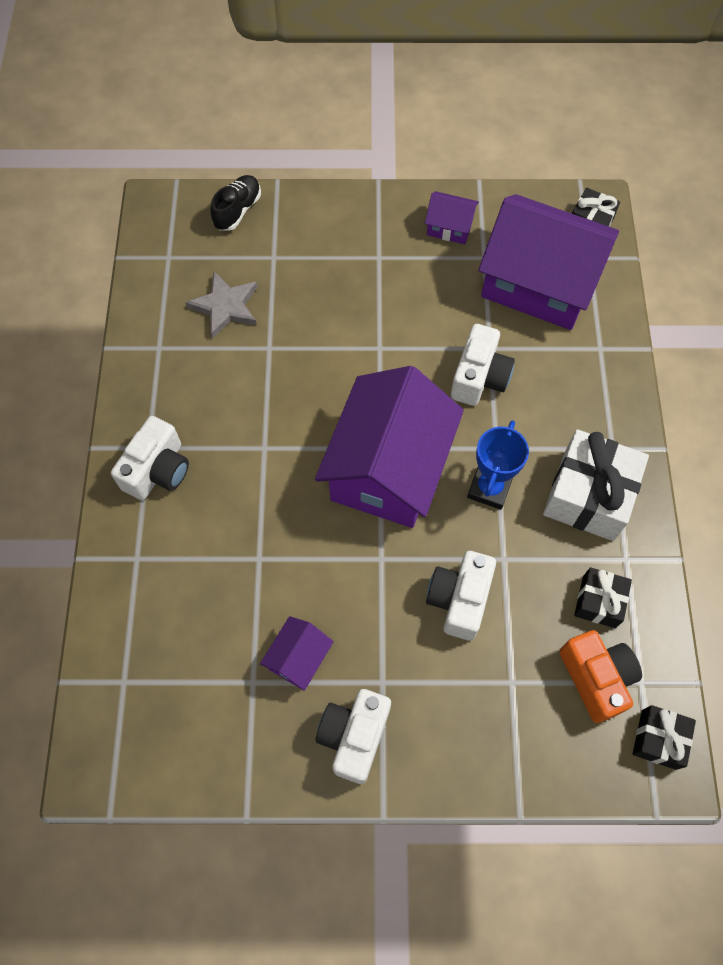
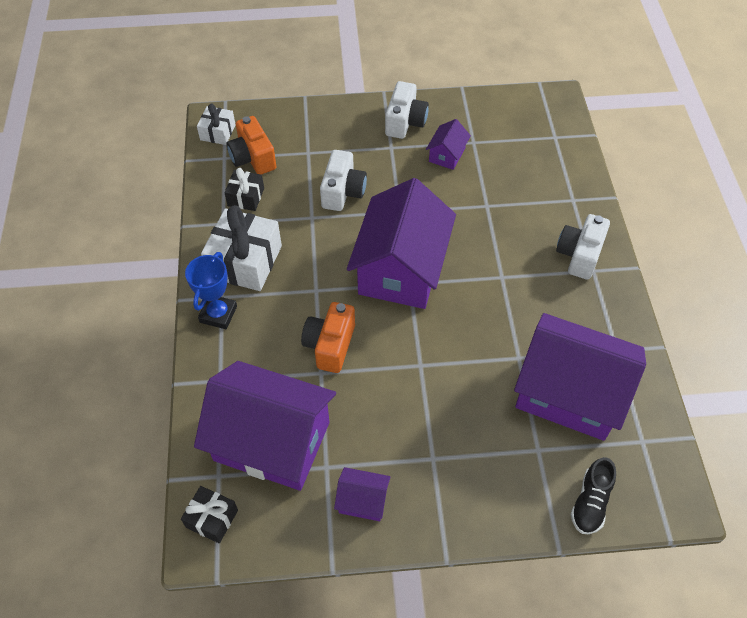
camera: 175 degrees right, 10 degrees down
(225, 307) = (569, 393): grey star -> purple house
(479, 377) = (330, 345): white camera -> orange camera
(489, 488) = (322, 261): blue trophy -> blue trophy (218, 314)
(658, 739) = (218, 132): black gift -> white gift

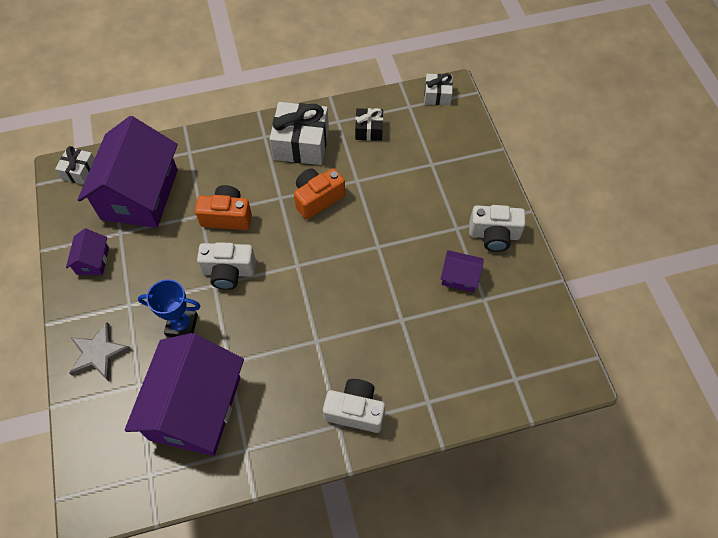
camera: 80 degrees right, 5 degrees up
(212, 518) = (80, 171): black gift -> white gift
(218, 314) = (247, 138): blue trophy -> blue trophy (182, 325)
(253, 158) = (414, 126): orange camera -> orange camera (317, 199)
(343, 192) = (391, 198): white camera -> white camera (229, 272)
(401, 269) = (312, 256): purple house -> none
(495, 493) = (99, 353): none -> grey star
(590, 503) = (90, 430): black shoe -> none

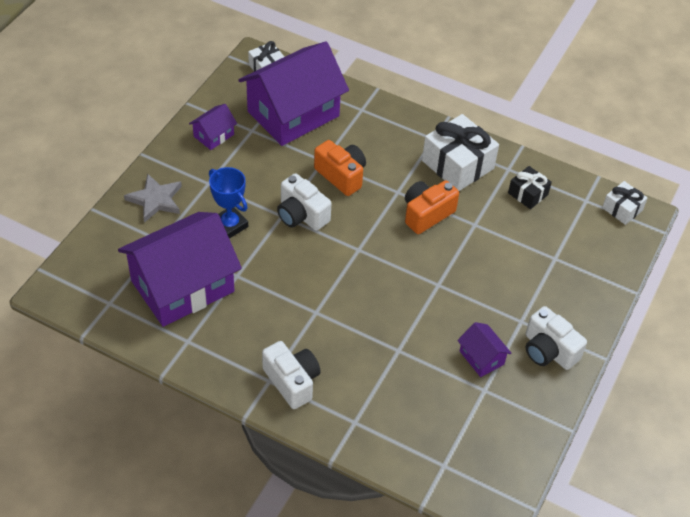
camera: 40 degrees right, 10 degrees down
(317, 199) = (426, 214): orange camera -> orange camera turned 45 degrees counterclockwise

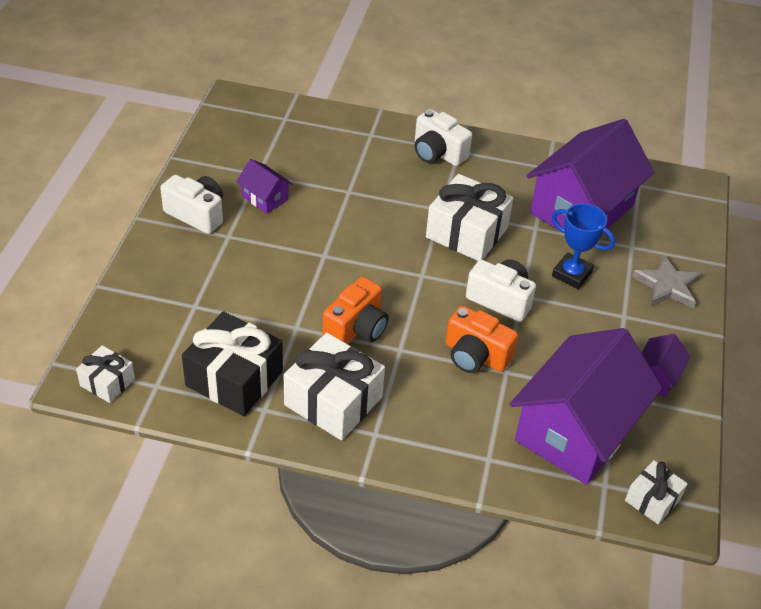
camera: 165 degrees right, 5 degrees down
(302, 282) = (467, 233): none -> white gift
(528, 194) = (234, 378): black gift -> black gift, size x1.83

